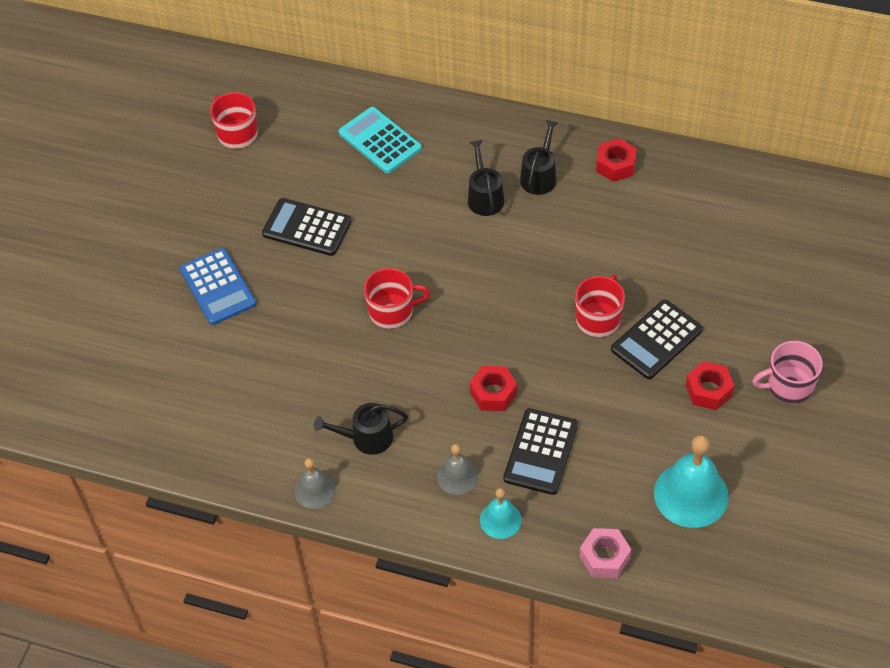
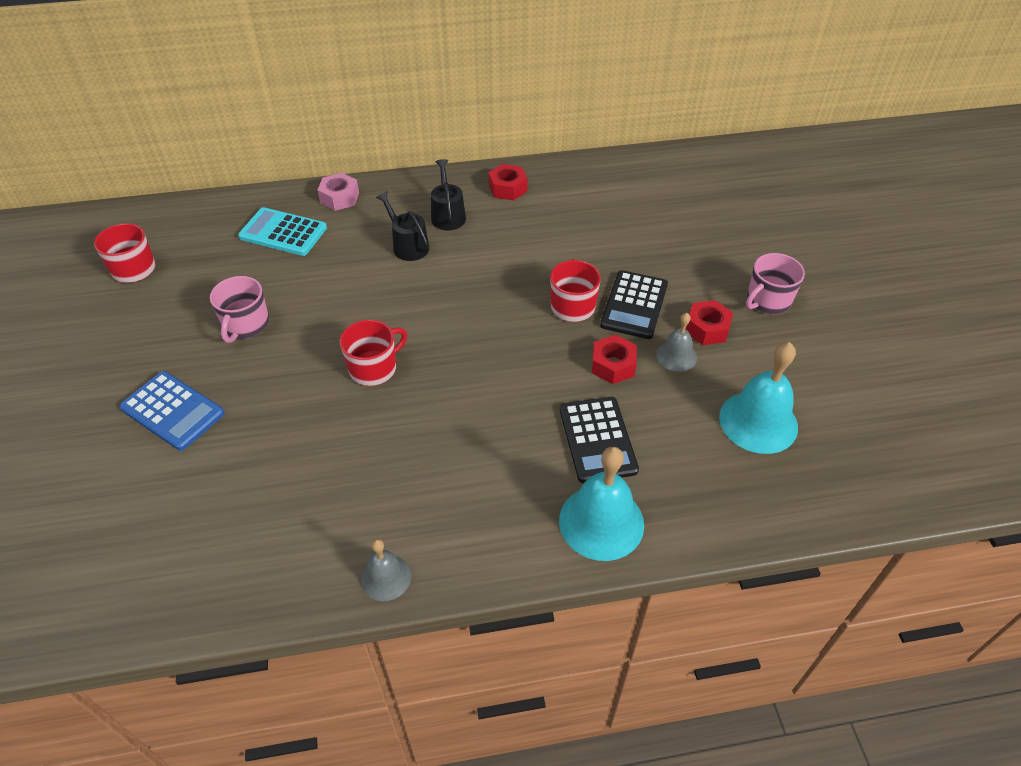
camera: 30 degrees left, 5 degrees down
(307, 228) = (246, 325): black calculator -> pink mug
(366, 438) = (414, 498): black watering can -> none
(457, 476) = (531, 497): grey bell -> grey bell (676, 356)
(493, 393) = (517, 404): red nut -> red nut (613, 365)
(500, 520) = (601, 522): turquoise bell -> turquoise bell, size x1.78
(604, 557) = (725, 514): pink nut -> pink nut (339, 198)

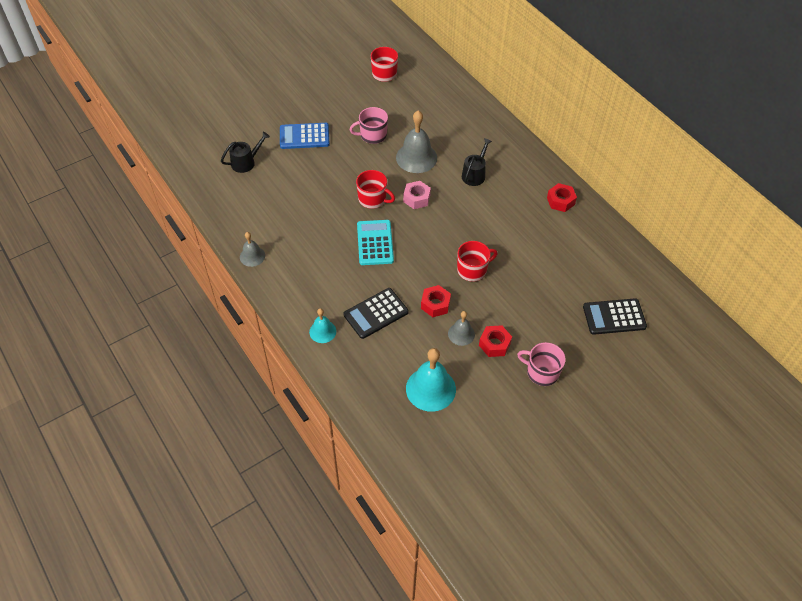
camera: 65 degrees right, 5 degrees up
(172, 411) = (304, 136): blue calculator -> blue calculator turned 75 degrees clockwise
(283, 232) = (449, 116): turquoise calculator -> turquoise calculator (375, 243)
(331, 292) = (416, 157): none -> grey bell
(339, 198) = (495, 127): pink nut -> pink nut (416, 198)
(447, 215) = (513, 182): black watering can -> black watering can (246, 162)
(601, 522) = (322, 331): turquoise bell -> turquoise bell, size x0.56
(634, 305) = (492, 300): black calculator -> black calculator (614, 317)

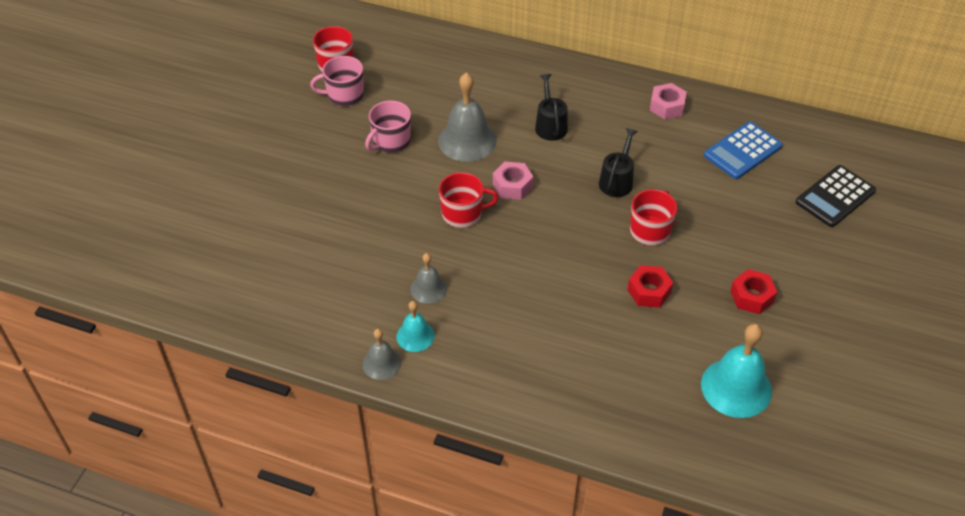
camera: 35 degrees left, 5 degrees down
(246, 162) = (261, 255): black watering can -> black watering can (617, 181)
(304, 136) = (307, 185): blue calculator -> blue calculator (742, 151)
(322, 331) = (555, 400): turquoise bell -> turquoise bell (415, 336)
(375, 243) = (514, 262): turquoise calculator -> none
(376, 313) = (595, 341): black calculator -> none
(461, 334) = (707, 307): grey bell -> grey bell (428, 289)
(541, 372) = (826, 296): pink mug -> pink mug (344, 95)
(560, 201) = (667, 106): red nut -> pink nut

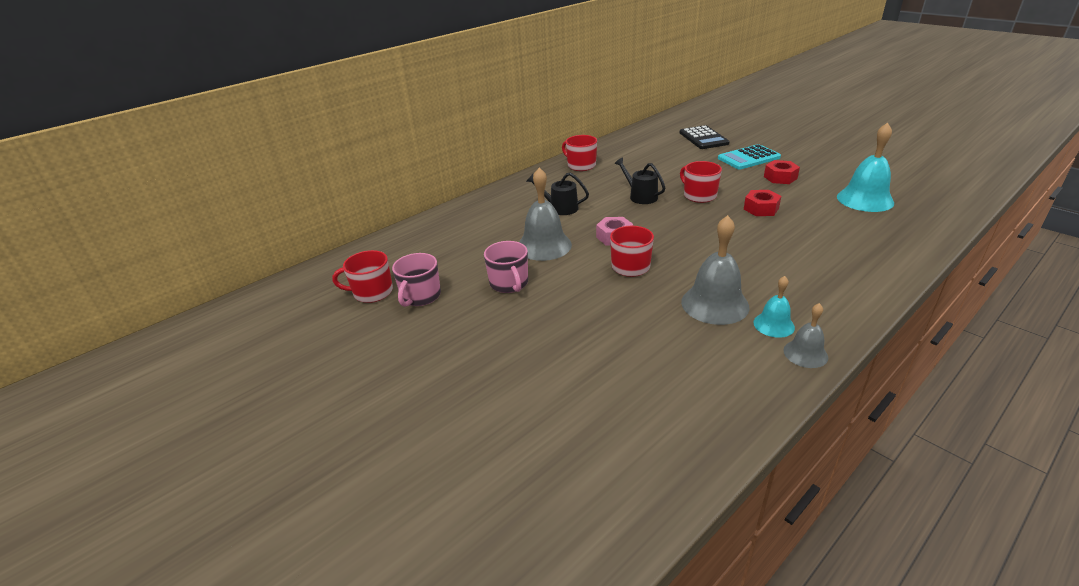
camera: 60 degrees left, 15 degrees down
(428, 289) = (714, 304): grey bell -> grey bell, size x1.78
(667, 106) = (581, 165): pink nut -> red mug
(742, 151) = (644, 153): blue calculator -> none
(796, 255) = (748, 158): none -> turquoise calculator

